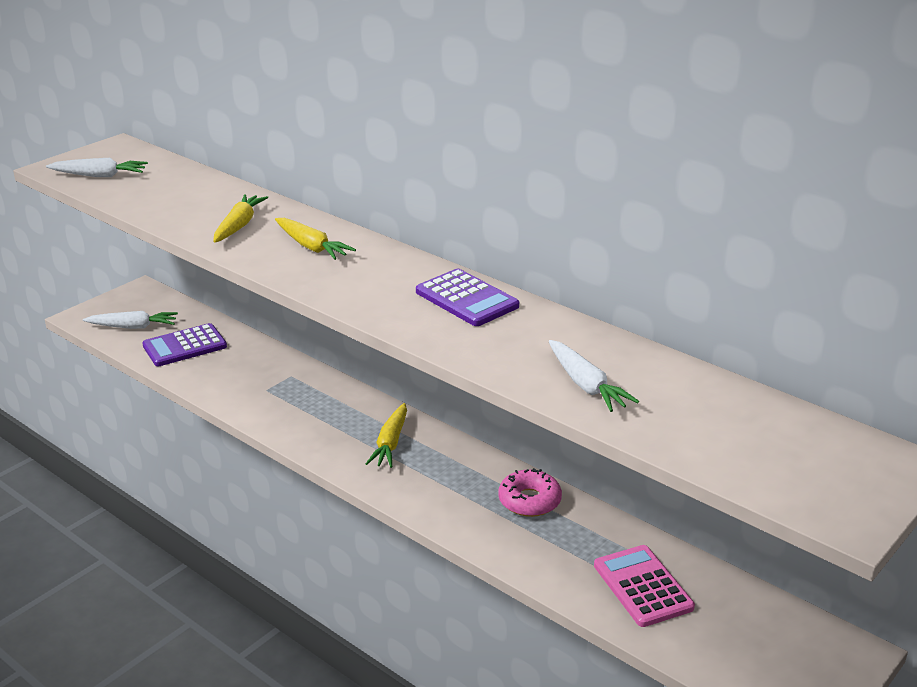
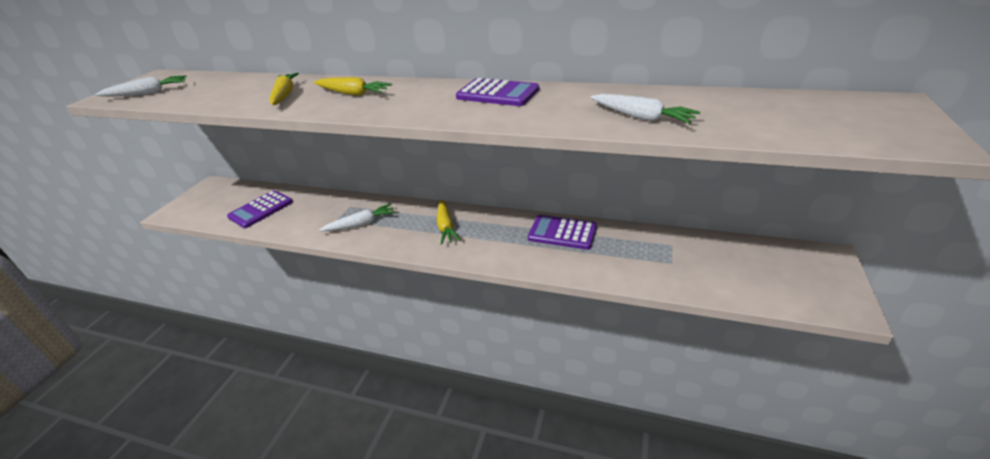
camera: 20 degrees left, 5 degrees up
(133, 327) = (214, 208): white carrot -> white carrot (361, 224)
(529, 501) = (562, 233): pink donut -> purple calculator
(643, 586) = (676, 261): pink calculator -> none

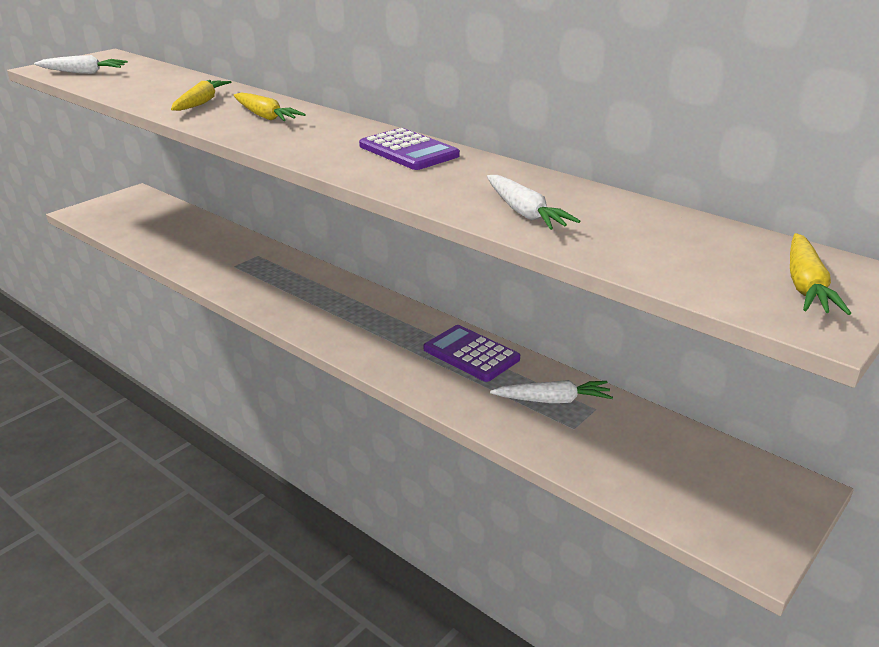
camera: 20 degrees right, 5 degrees down
(261, 209) = (166, 233): purple calculator -> none
(361, 224) = (254, 278): white carrot -> white carrot (553, 400)
(446, 226) = (343, 307): yellow carrot -> yellow carrot (806, 286)

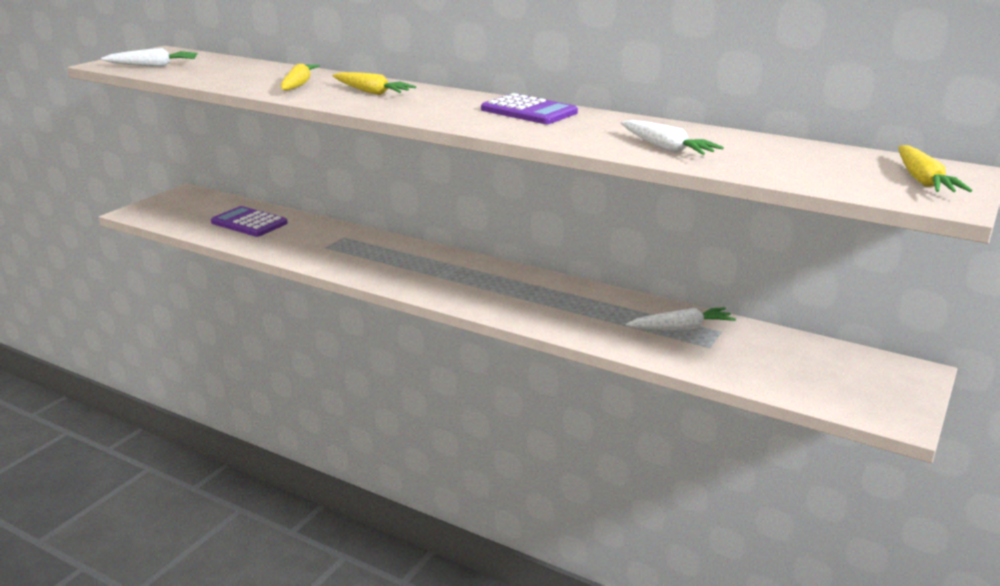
camera: 10 degrees left, 5 degrees down
(471, 354) = (591, 300): purple calculator -> purple calculator (249, 223)

